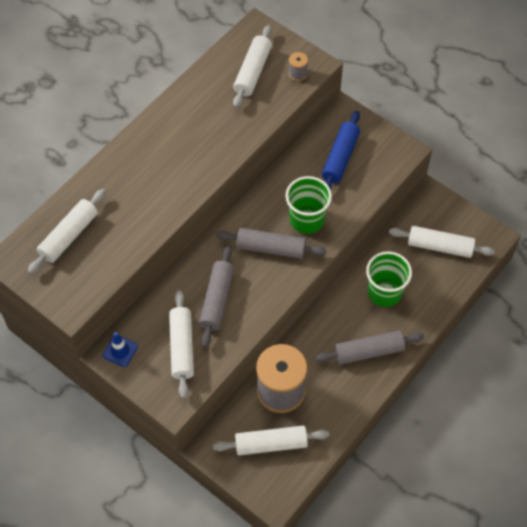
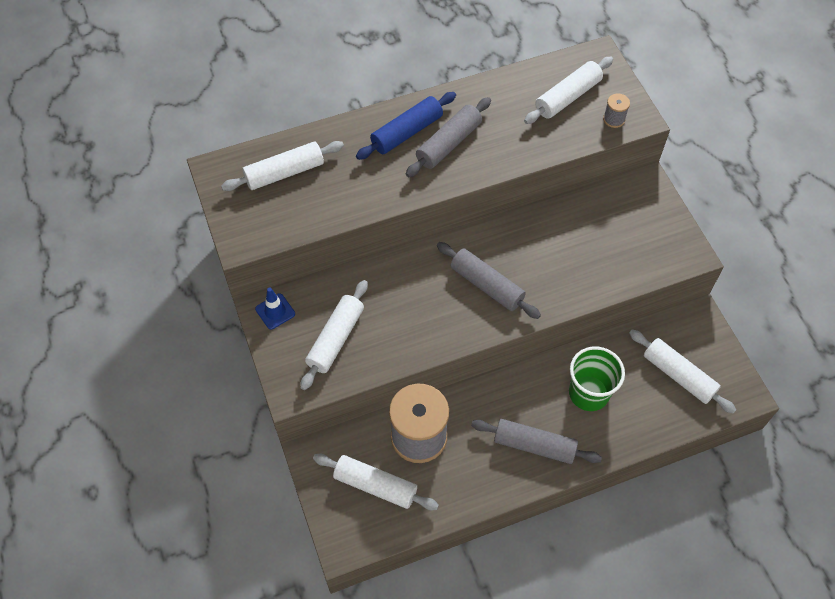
camera: 30 degrees right, 0 degrees up
(217, 300) = (400, 310): grey rolling pin -> grey rolling pin (448, 144)
(307, 219) = (542, 275): green cup -> none
(340, 158) = (616, 229): blue rolling pin -> blue rolling pin (407, 132)

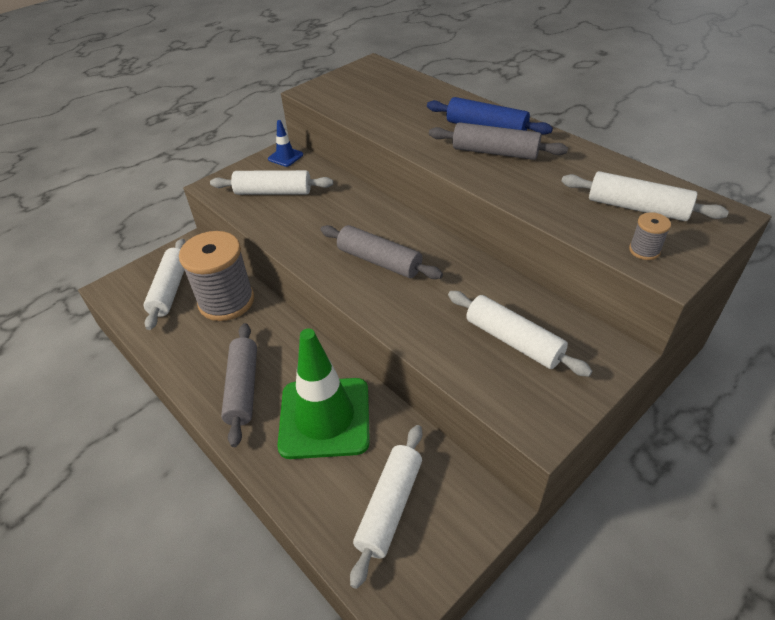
camera: 70 degrees right, 15 degrees down
(284, 173) = (391, 88): white rolling pin -> white rolling pin (513, 341)
(487, 285) = (379, 261): grey rolling pin -> grey rolling pin turned 75 degrees counterclockwise
(588, 393) = (324, 418): green cup -> green traffic cone

